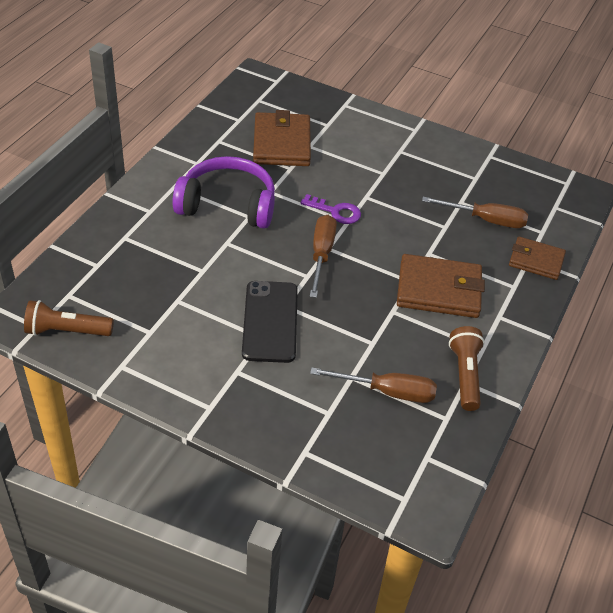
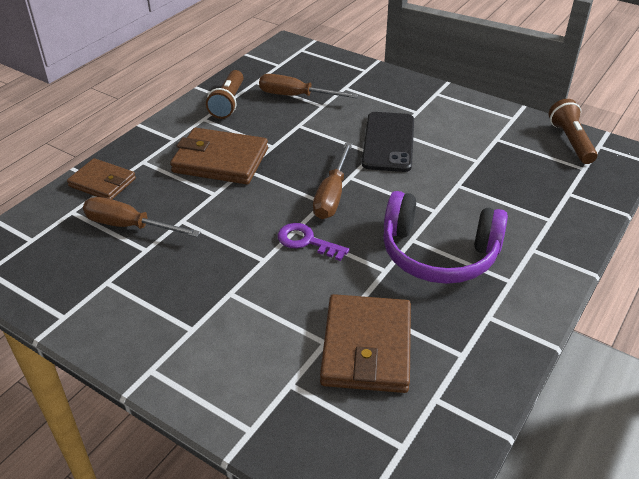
camera: 170 degrees left, 5 degrees down
(67, 331) = (571, 141): brown flashlight -> brown flashlight turned 105 degrees counterclockwise

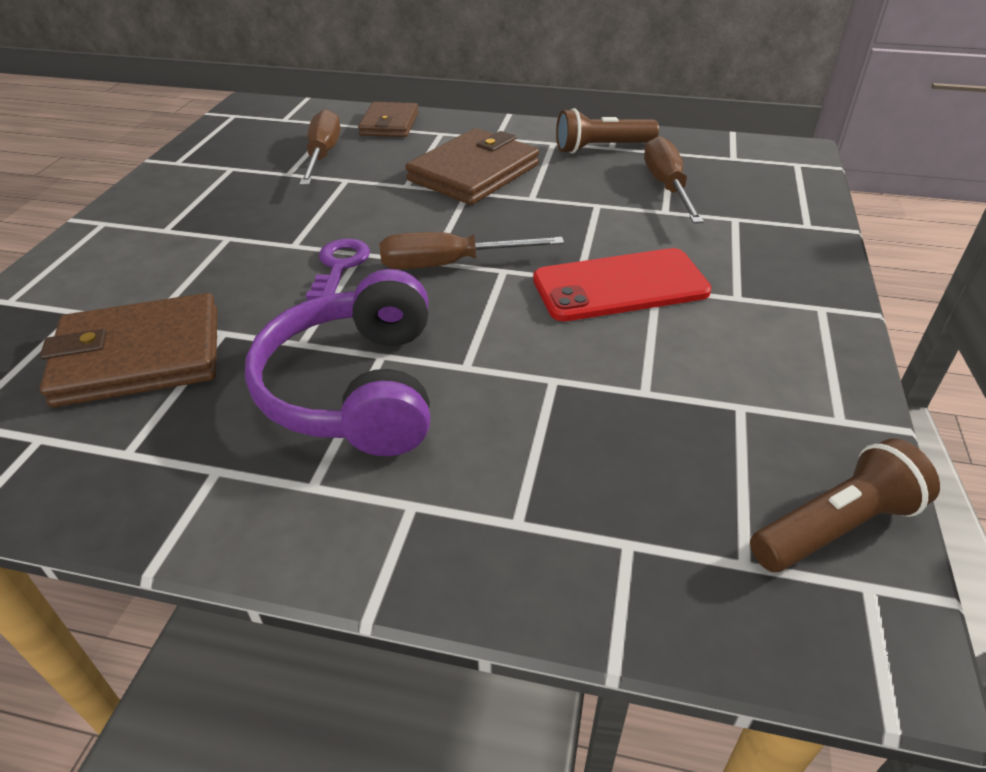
camera: 70 degrees right, 0 degrees up
(220, 160) = (473, 173): brown wallet -> brown wallet turned 45 degrees clockwise
(388, 142) = (620, 286): black phone -> red phone

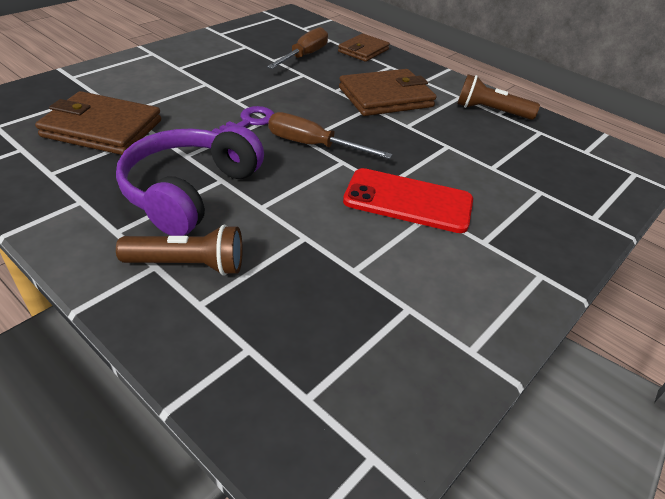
camera: 25 degrees right, 0 degrees up
(667, 187) = (511, 152): brown screwdriver -> none
(836, 527) = (391, 411): brown flashlight -> brown flashlight (188, 265)

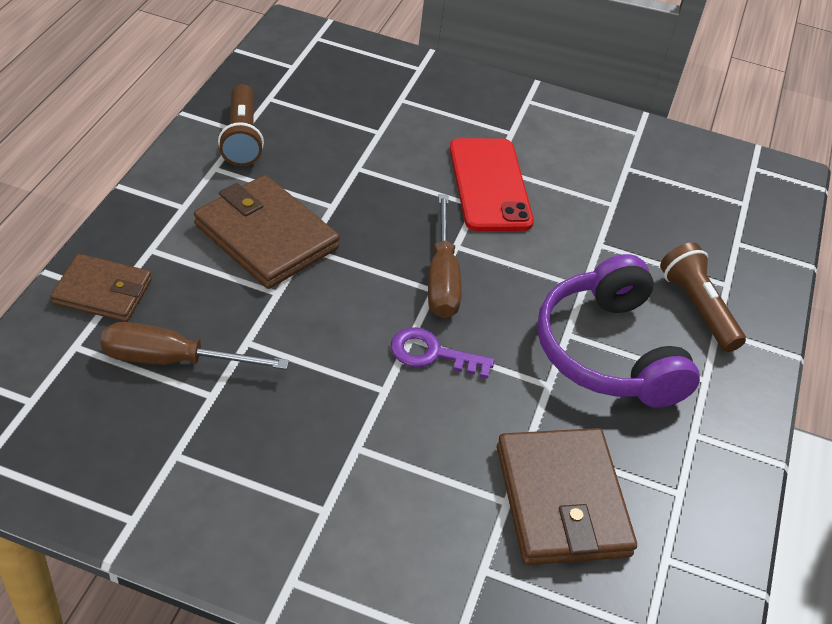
camera: 115 degrees left, 5 degrees up
(189, 191) = (607, 351): purple headphones -> purple headphones turned 75 degrees clockwise

